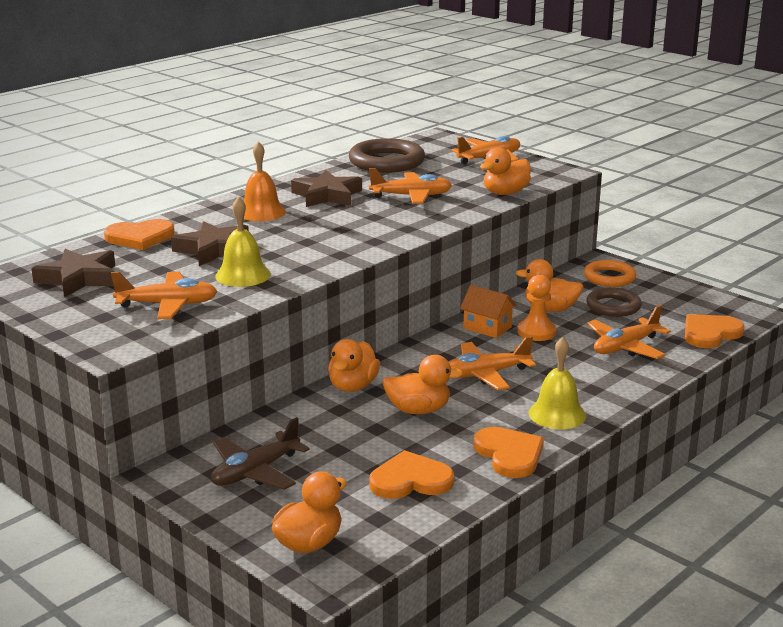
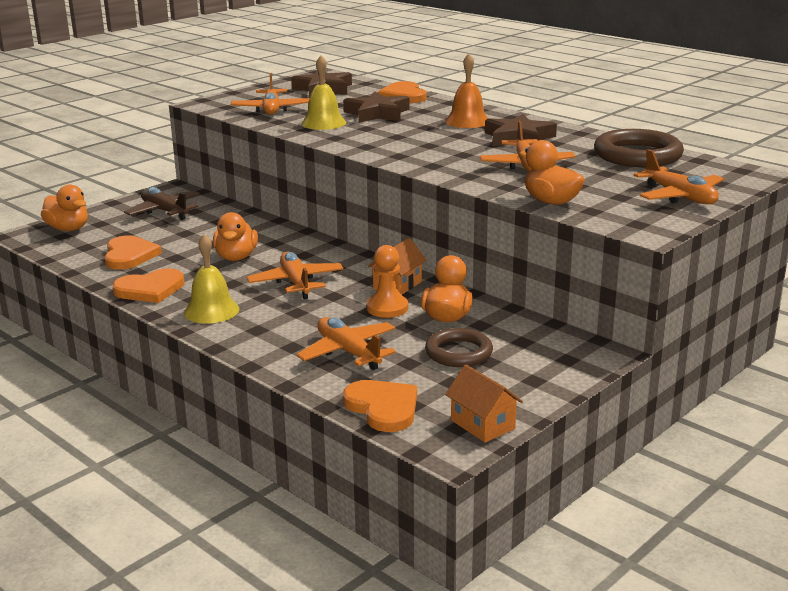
camera: 90 degrees right, 0 degrees up
(353, 386) = (283, 235): orange duck -> none
(609, 277) = (548, 356): orange ring -> none
(717, 302) = (482, 424): none -> orange house

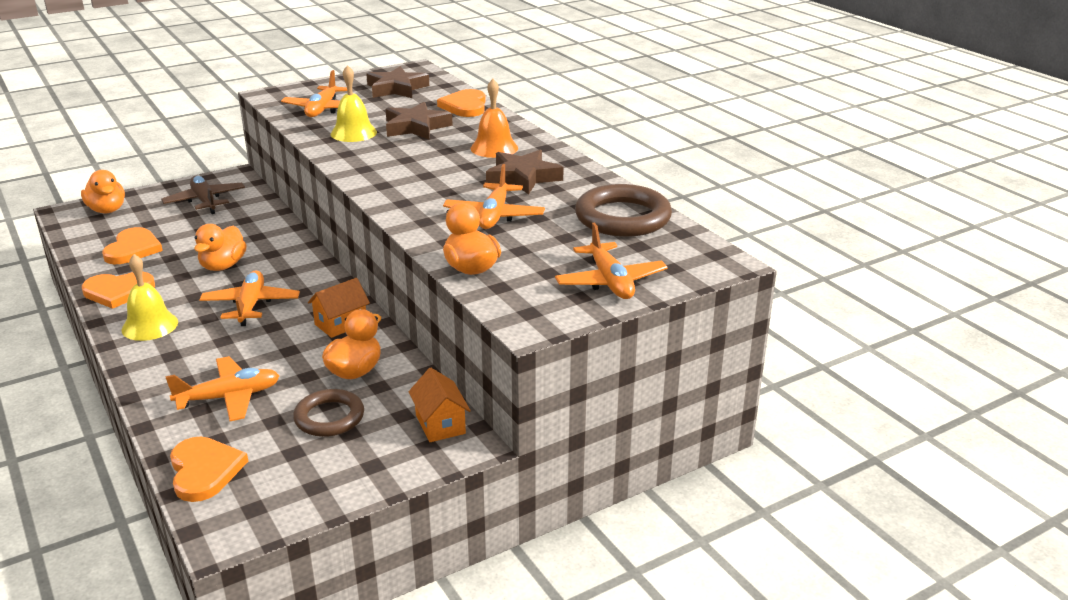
camera: 15 degrees right, 5 degrees up
(348, 352) = (229, 397): orange plane -> orange plane turned 90 degrees clockwise
(387, 308) = (308, 350): orange pawn -> none
(482, 424) = (278, 510): orange house -> orange house (440, 424)

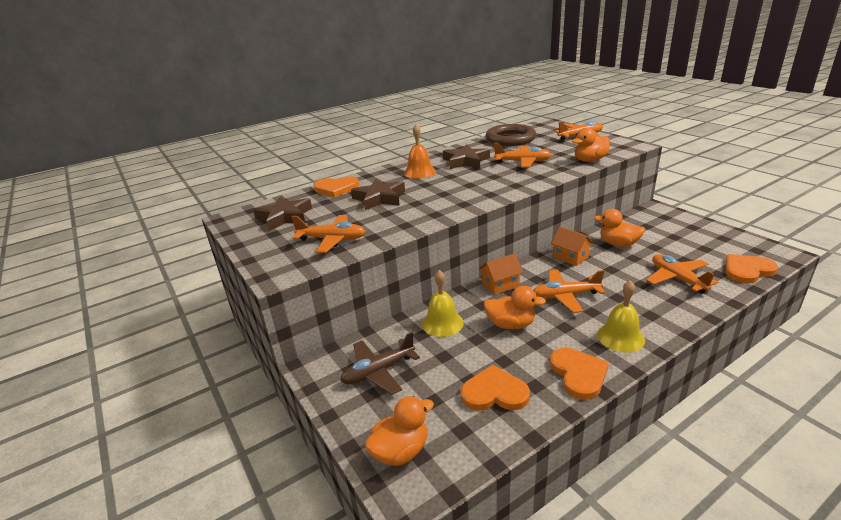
camera: 90 degrees left, 0 degrees up
(329, 417) = (666, 244): brown ring -> none
(353, 133) = (391, 218): yellow bell -> yellow bell (442, 323)
(440, 424) = (646, 216): orange house -> orange house (500, 285)

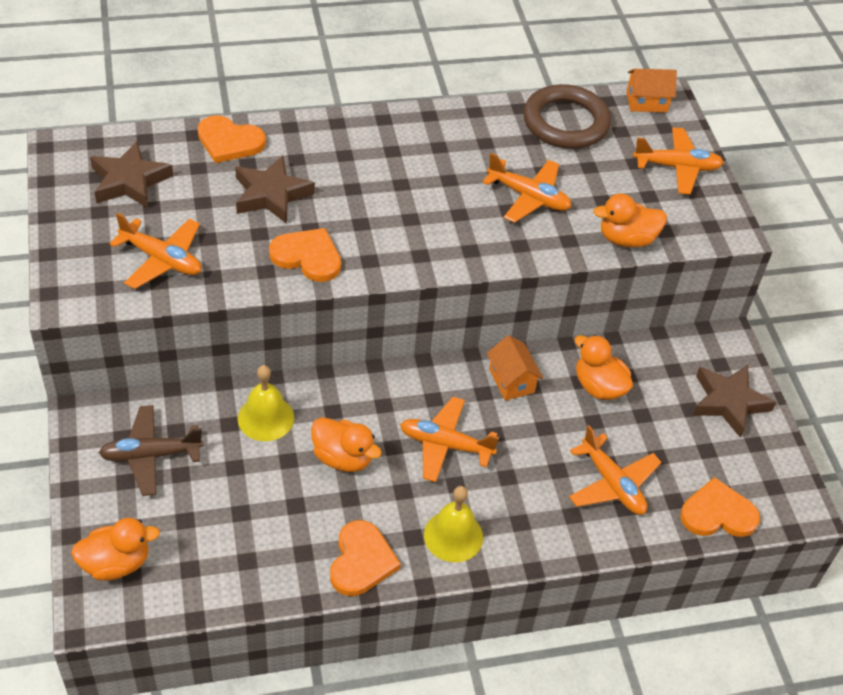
camera: 15 degrees right, 20 degrees up
(419, 172) = (366, 153): orange bell -> none
(466, 161) = (451, 155): brown star -> brown star (728, 402)
(494, 392) = (254, 541): orange heart -> orange heart (307, 256)
(500, 285) = (380, 388): orange house -> orange house (646, 102)
(677, 279) = (612, 484): orange plane -> orange plane turned 150 degrees clockwise

